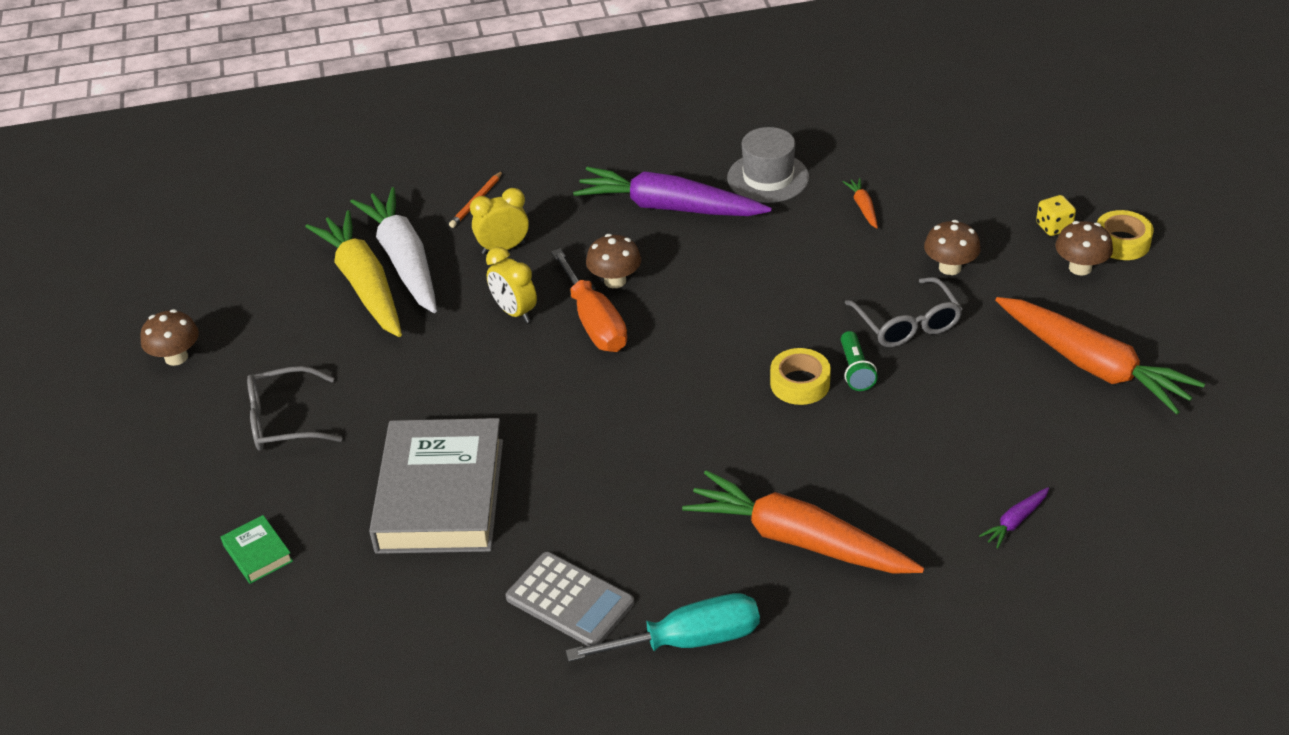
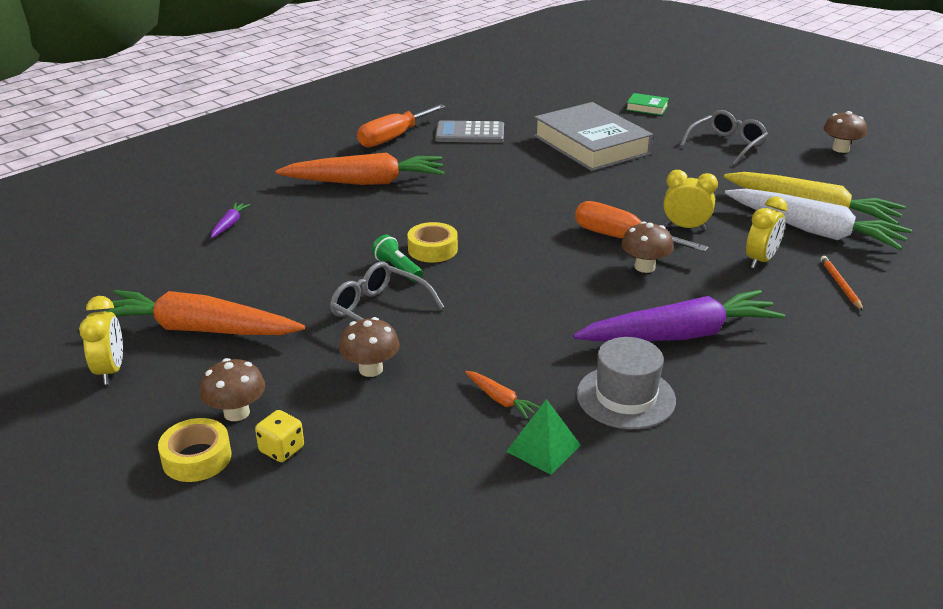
camera: 145 degrees right, 10 degrees down
(688, 640) = (393, 138): turquoise screwdriver -> orange screwdriver
(861, 166) = (543, 448): none -> green pyramid
(1186, 347) = (110, 371): none -> yellow clock

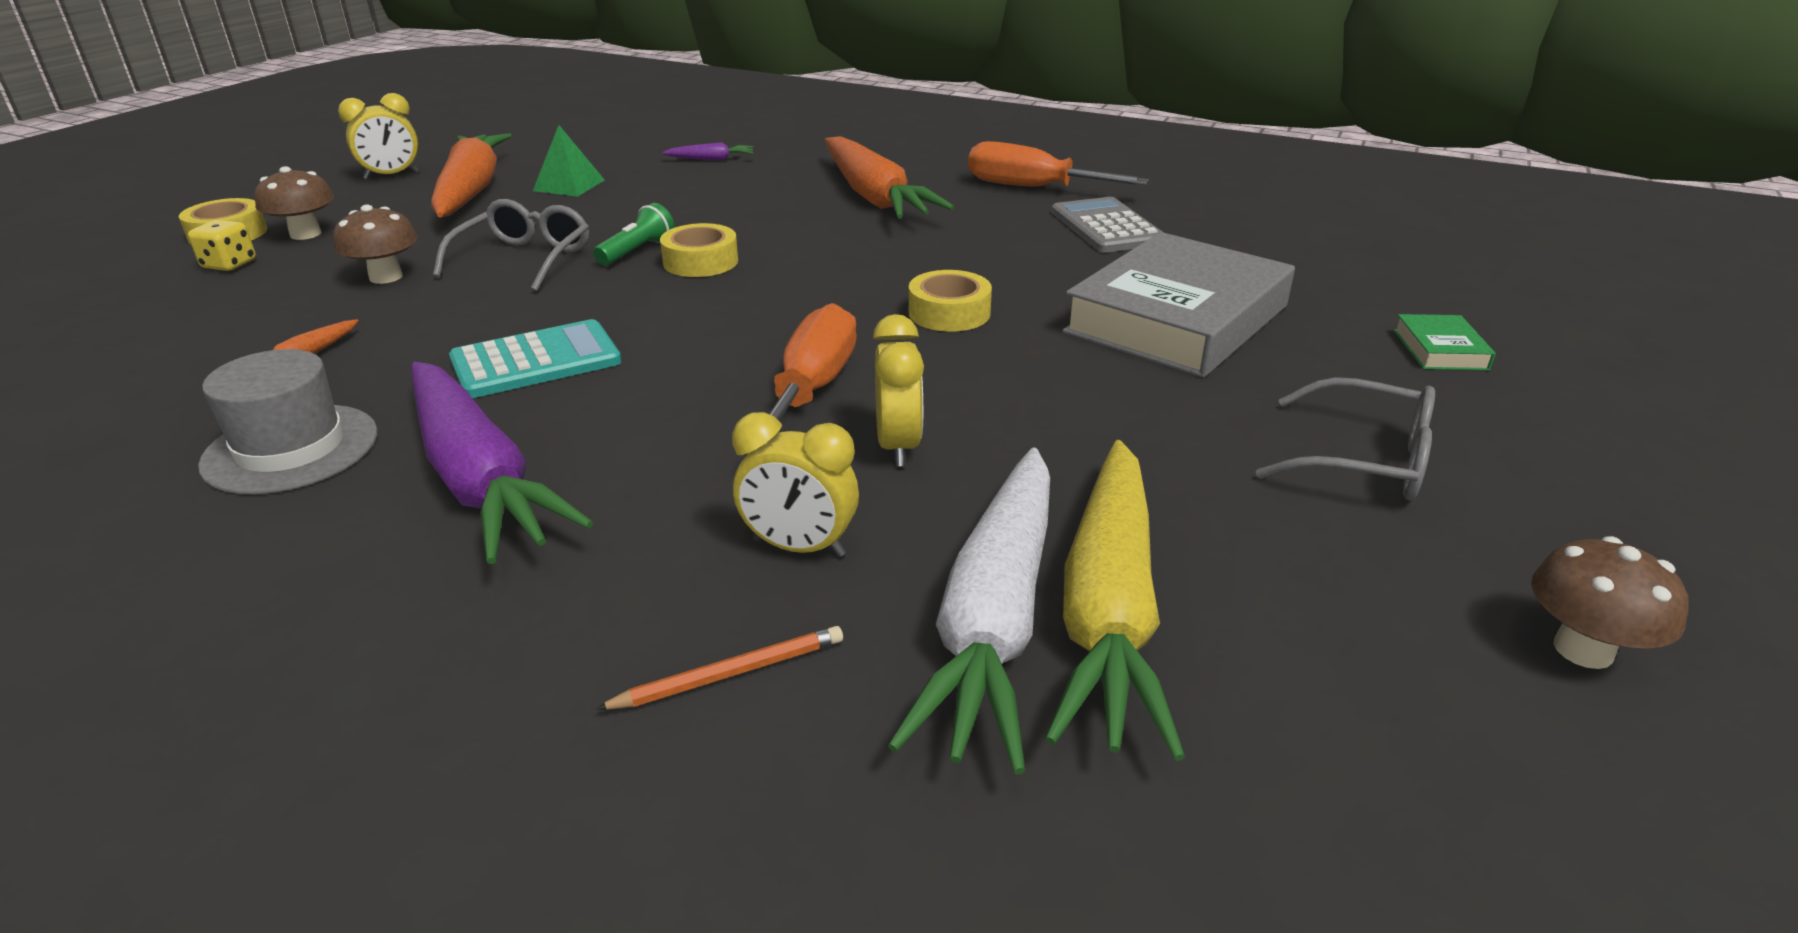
camera: 70 degrees right, 0 degrees up
(543, 448) = (178, 403): green pyramid -> green pyramid (569, 185)
(549, 313) = (536, 361): none -> turquoise calculator
(553, 192) = (949, 313): none -> yellow tape
(644, 267) = (714, 421): brown mushroom -> none

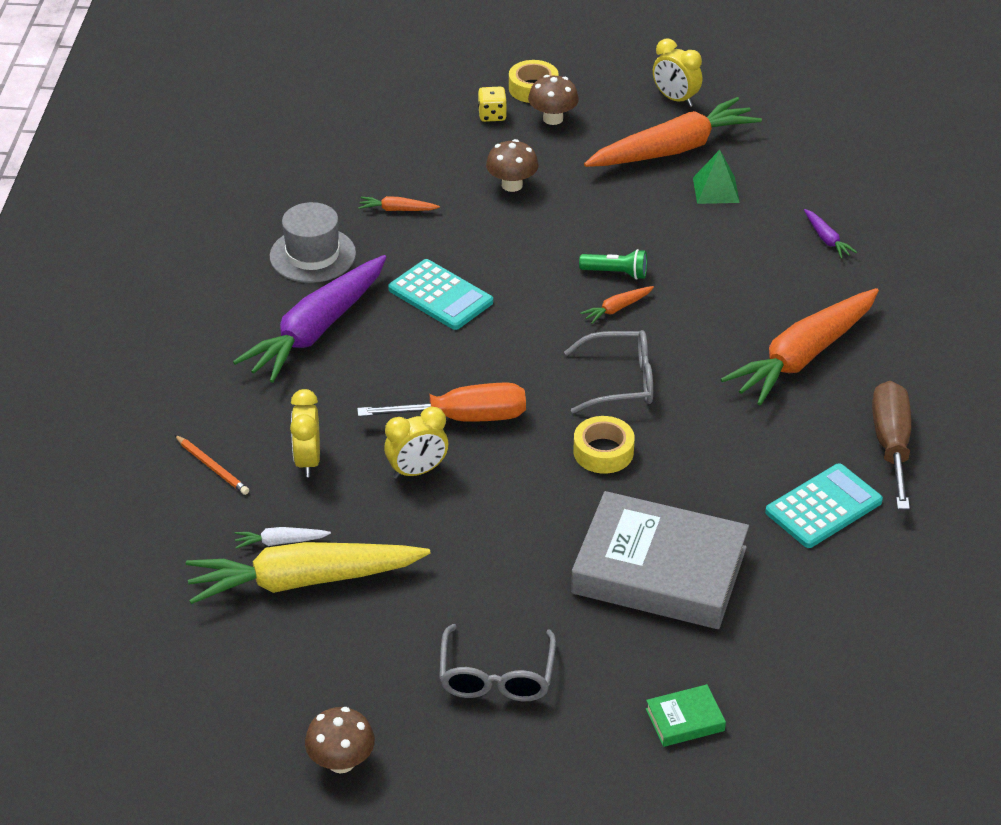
camera: 70 degrees right, 10 degrees up
(524, 259) = (572, 229): grey glasses -> grey glasses (621, 381)
(700, 262) = (617, 309): yellow tape -> orange carrot
(994, 620) = (280, 542): white carrot -> white carrot, size x0.40
(1032, 188) = (891, 445): orange screwdriver -> brown screwdriver
(1106, 227) = (823, 507): grey calculator -> turquoise calculator

